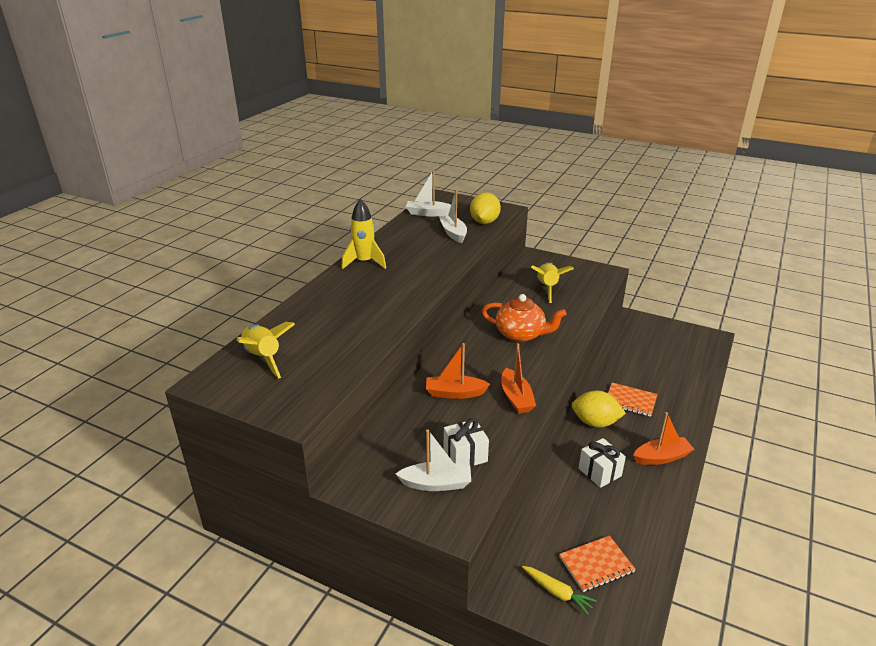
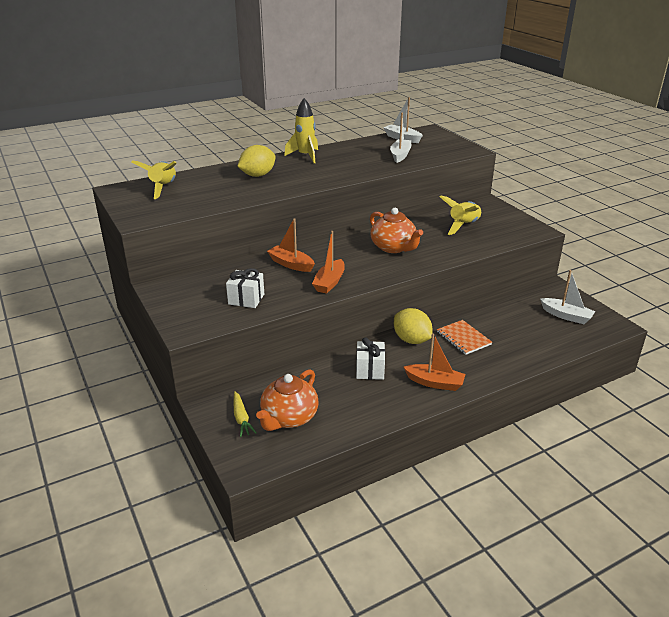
camera: 35 degrees right, 0 degrees up
(436, 483) = (206, 306): white boat -> white boat (566, 316)
(484, 222) = (438, 154): yellow lemon -> yellow lemon (257, 175)
(596, 565) = (289, 418): orange notebook -> orange teapot

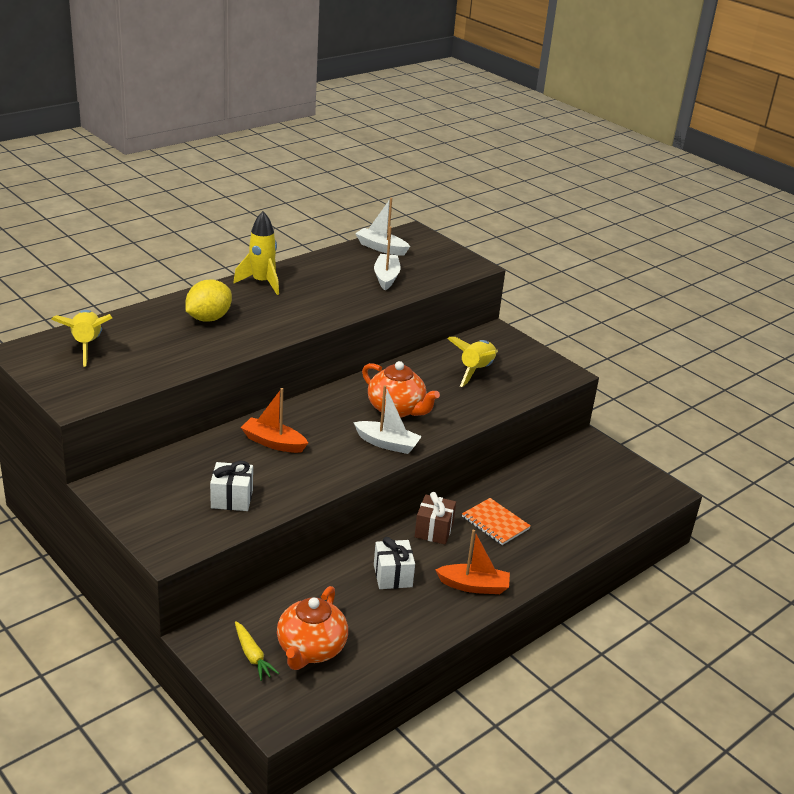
camera: 15 degrees left, 0 degrees up
(329, 282) = (330, 466): orange boat -> none
(411, 340) = (434, 530): yellow lemon -> brown gift
(566, 316) = (609, 482): white boat -> white boat (387, 444)

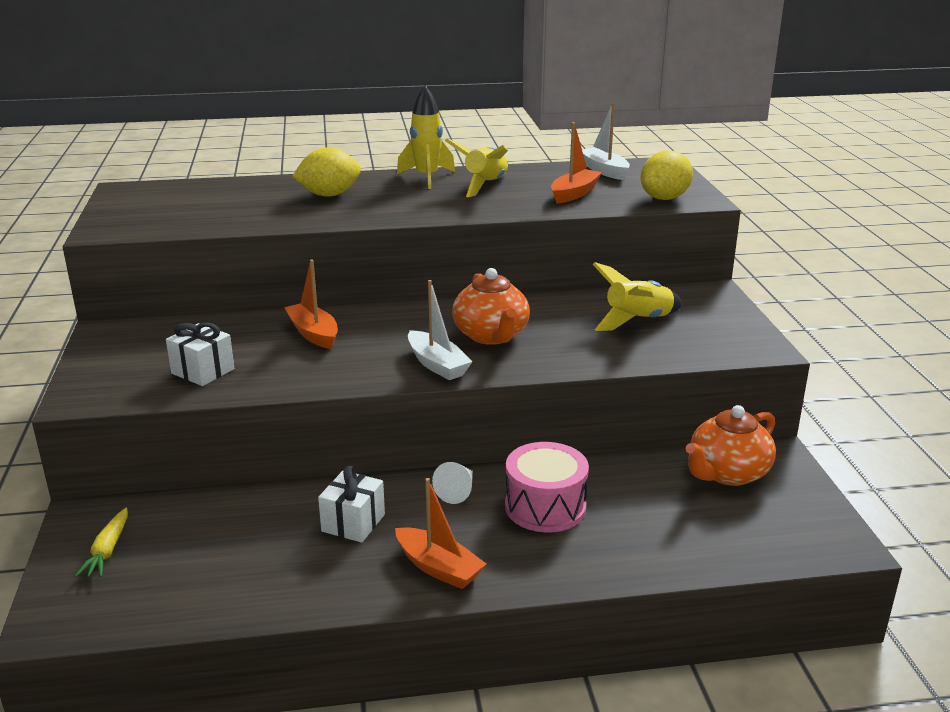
camera: 35 degrees right, 5 degrees down
(86, 346) = (184, 195): yellow rocket -> yellow rocket (485, 186)
(311, 649) = (173, 566): orange teapot -> orange teapot (727, 473)
(386, 277) = (574, 194): white boat -> orange boat
(434, 530) = (457, 491): brown gift -> white cone
(449, 269) = (664, 198): none -> yellow lemon
(495, 523) = (545, 507): orange notebook -> pink drum

